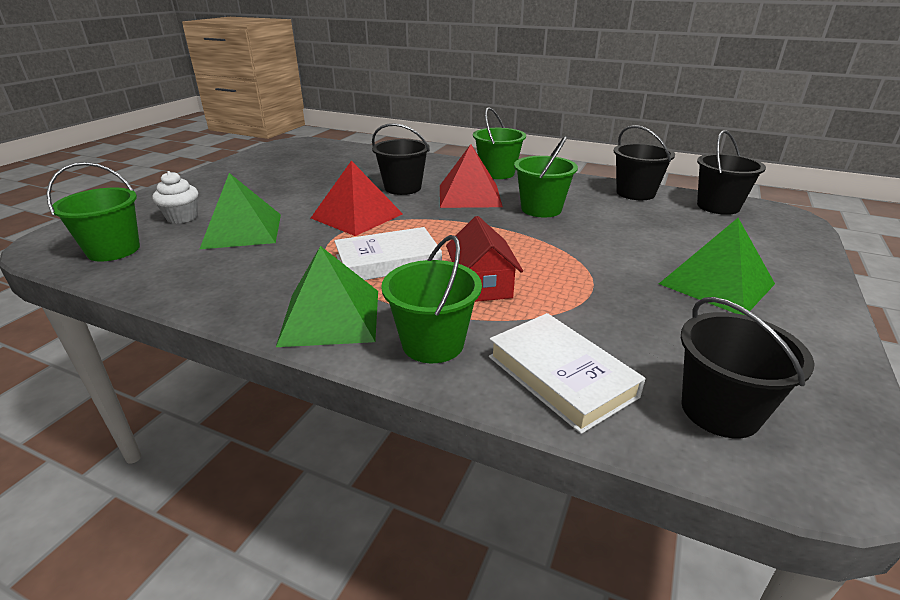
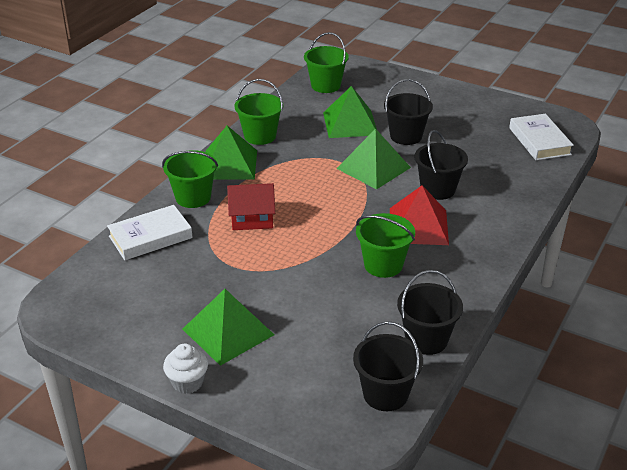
camera: 95 degrees right, 5 degrees up
(182, 217) = (375, 98): white cupcake -> white cupcake (187, 382)
(357, 216) = (373, 168): red pyramid -> green pyramid
(388, 261) = (293, 182): white book -> white book (539, 141)
(497, 173) = (485, 249): green bucket -> green bucket (260, 136)
(720, 410) = (104, 285): black bucket -> black bucket (406, 136)

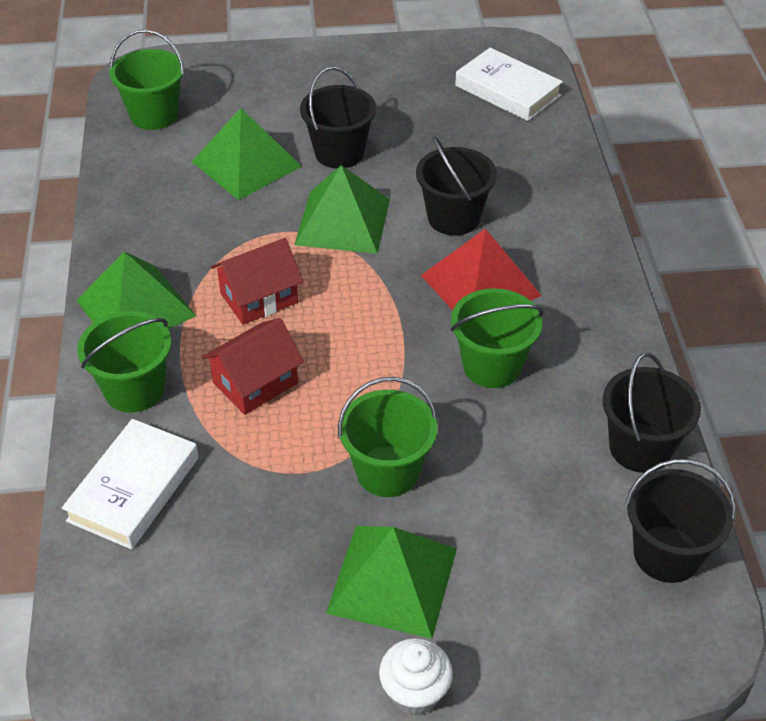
camera: 35 degrees left, 10 degrees up
(260, 136) = (136, 240): green bucket -> green bucket (387, 471)
(293, 184) = (259, 298): none -> red house

